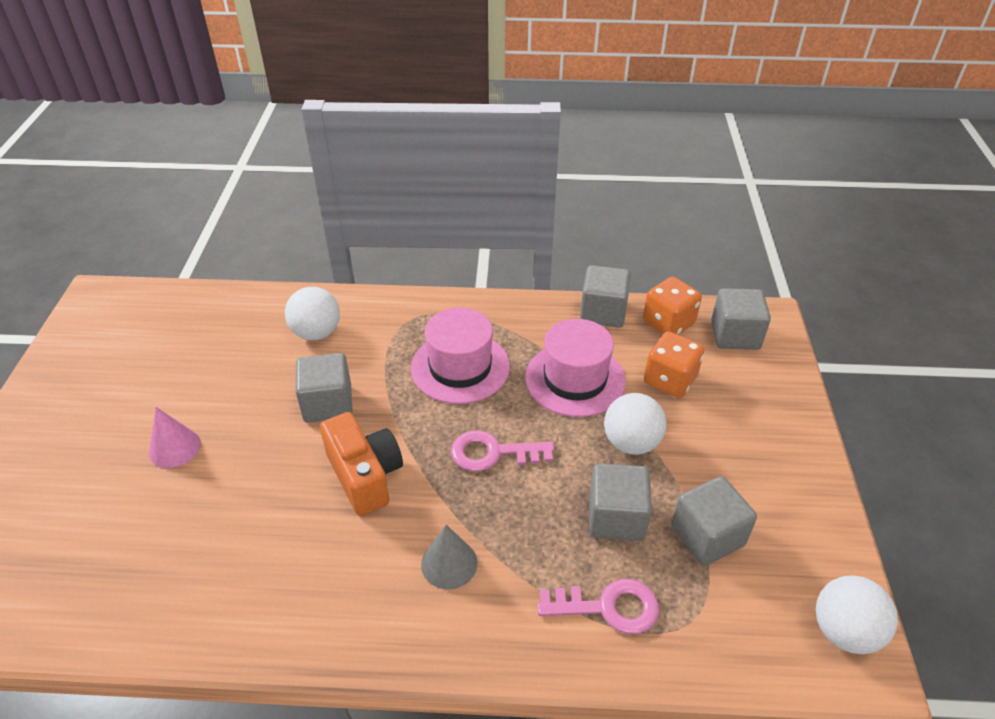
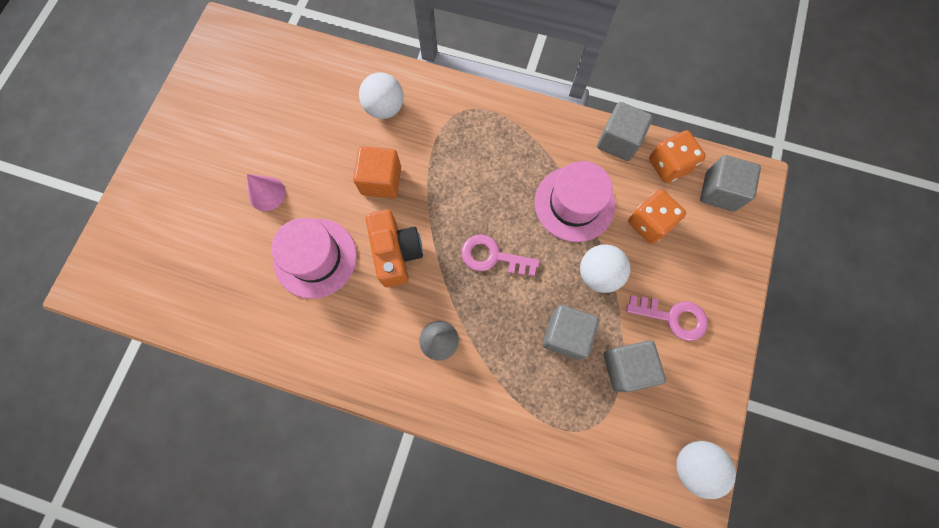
camera: 15 degrees right, 30 degrees up
(328, 404) = (381, 180): grey cube -> orange cube
(460, 367) = (488, 170): pink hat -> pink hat (315, 258)
(608, 607) = (537, 402): pink key -> pink key (672, 317)

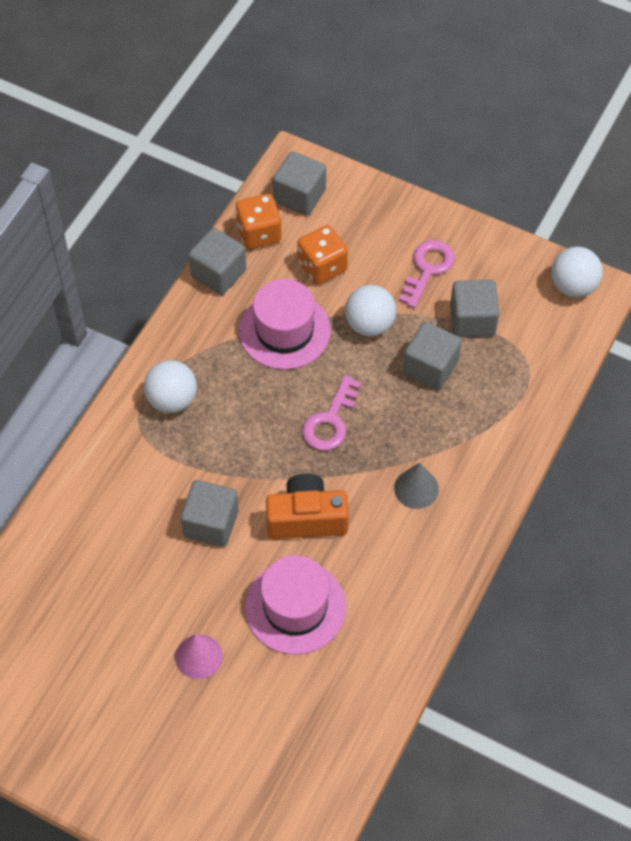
camera: 80 degrees left, 15 degrees down
(381, 180) = (211, 523): orange cube -> grey cube
(385, 108) = (112, 507): white ball -> white ball (172, 400)

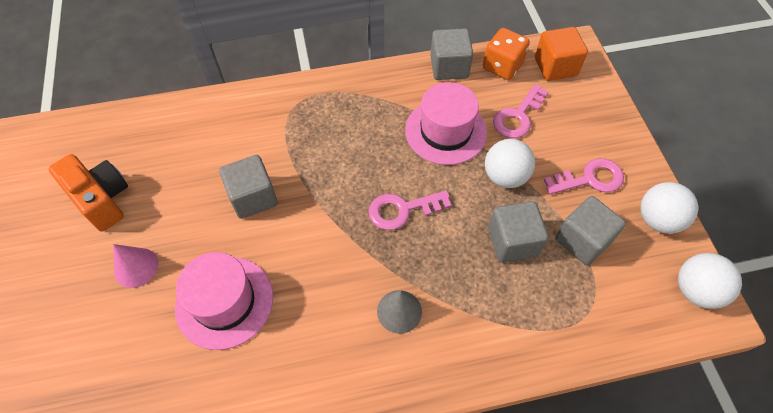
camera: 50 degrees right, 0 degrees up
(172, 400) = (330, 109): white ball -> white ball (657, 220)
(299, 196) = (555, 67): grey cube -> orange cube
(306, 518) = (307, 254): orange camera -> orange camera (102, 199)
(322, 266) = (518, 116): orange dice -> pink key

